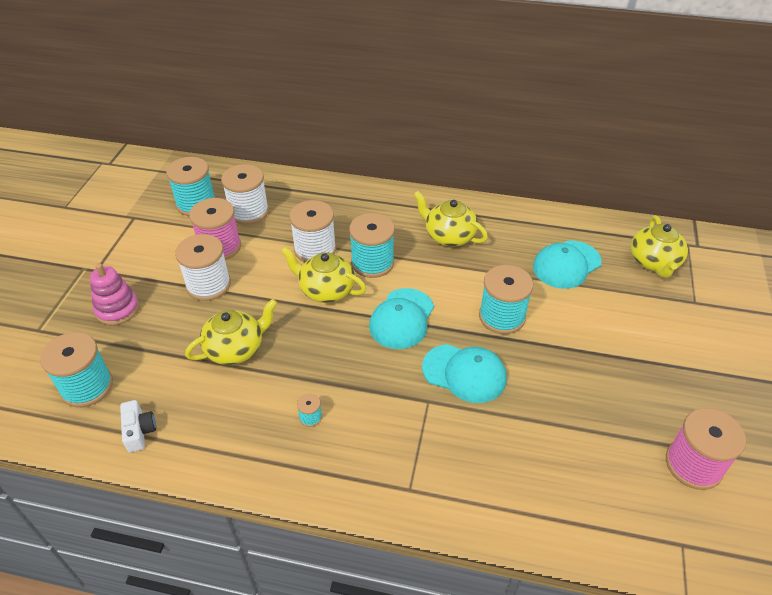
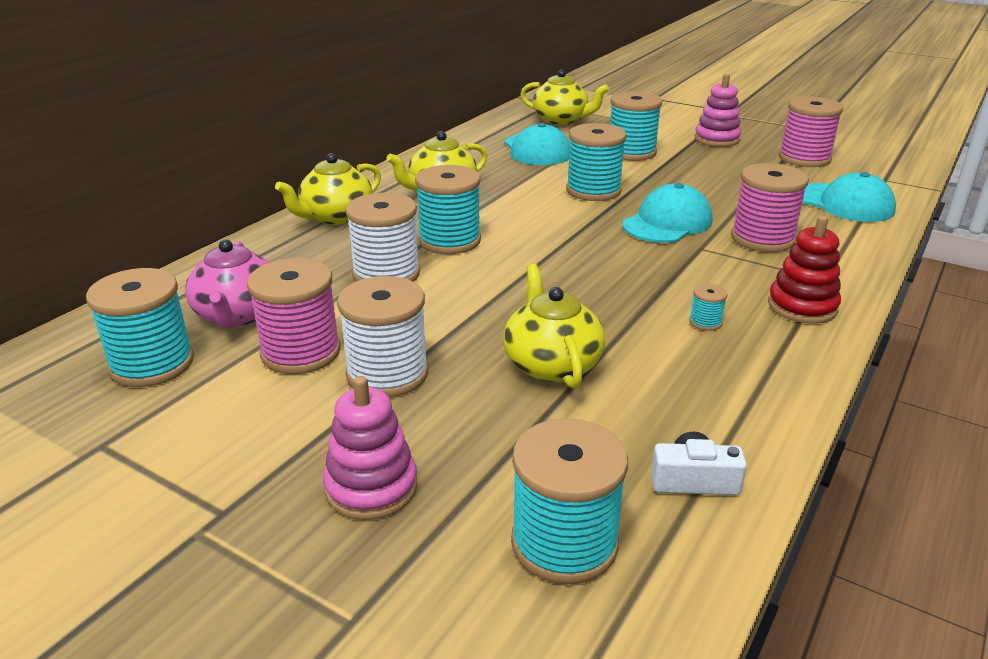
camera: 70 degrees left, 15 degrees down
(249, 212) = (238, 315): white spool -> pink teapot
(326, 290) = (477, 278): yellow teapot -> yellow teapot (336, 217)
(355, 475) = (802, 306): none -> red stacking toy
(402, 319) = (564, 240): turquoise cap -> turquoise cap (844, 203)
(466, 441) = (762, 239): none -> pink spool
(607, 325) = (631, 152): none -> turquoise spool
(694, 384) = (716, 139): none -> pink stacking toy

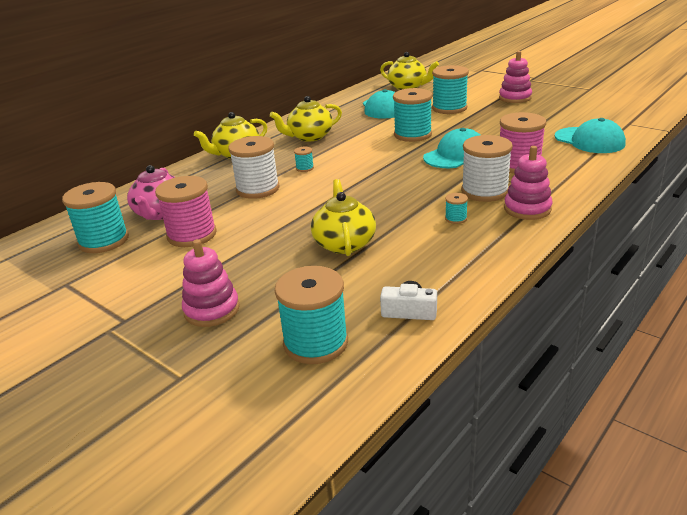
camera: 10 degrees right, 0 degrees up
(387, 374) = (240, 248): white spool -> white spool (484, 191)
(449, 241) = (305, 168): turquoise spool -> turquoise spool, size x0.44
(802, 306) = (527, 209): red stacking toy -> pink stacking toy
(804, 158) = (574, 110): pink spool -> none

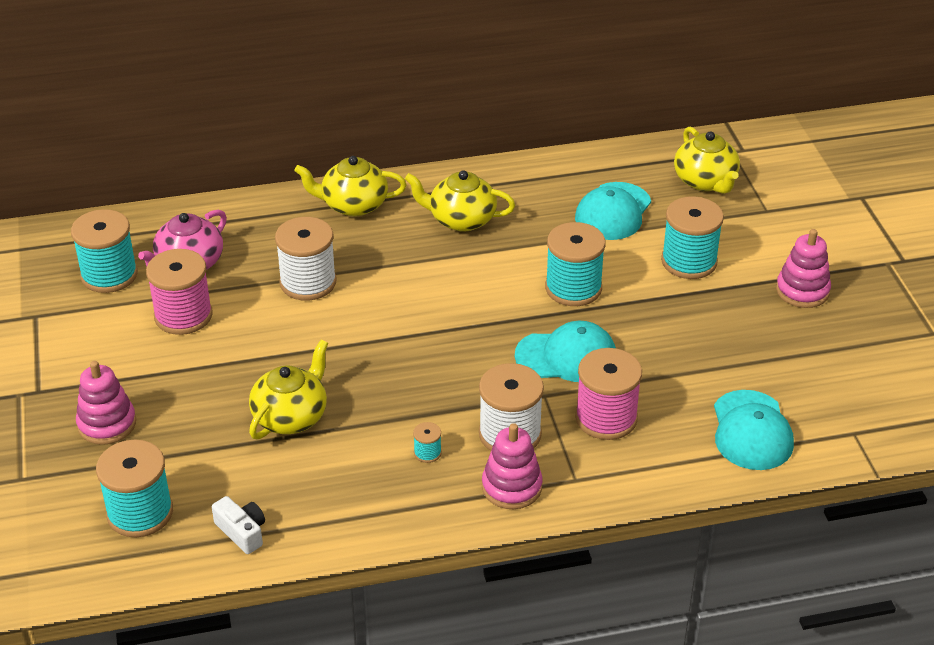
camera: 35 degrees right, 10 degrees up
(305, 168) = (389, 276): turquoise spool -> none

